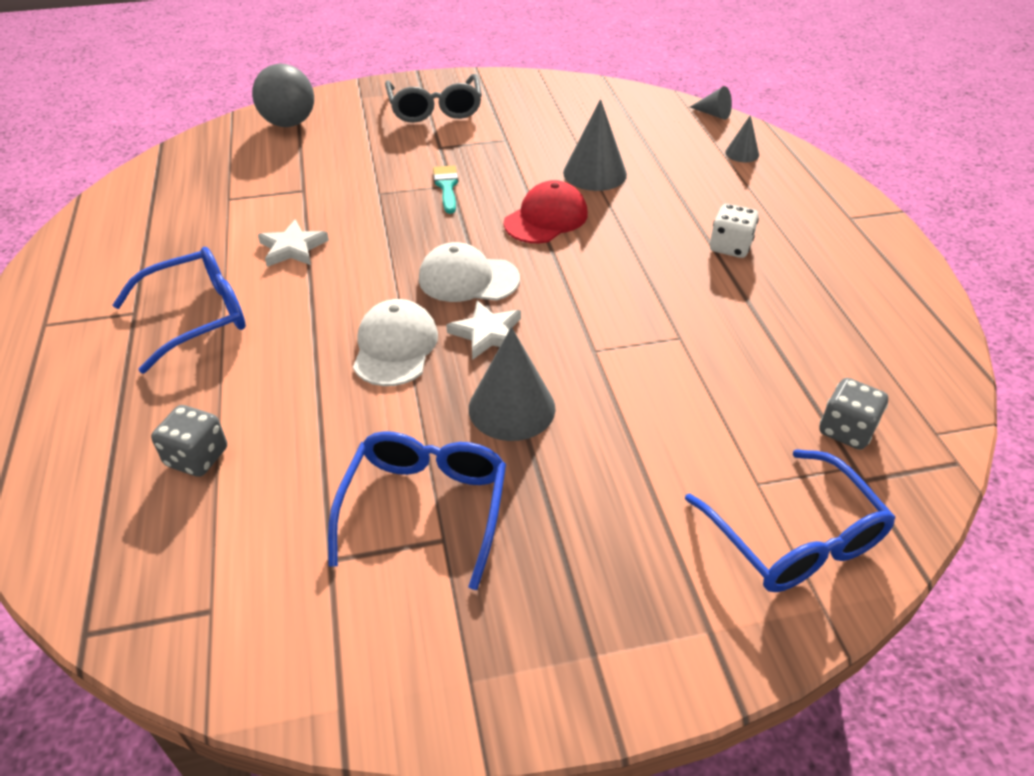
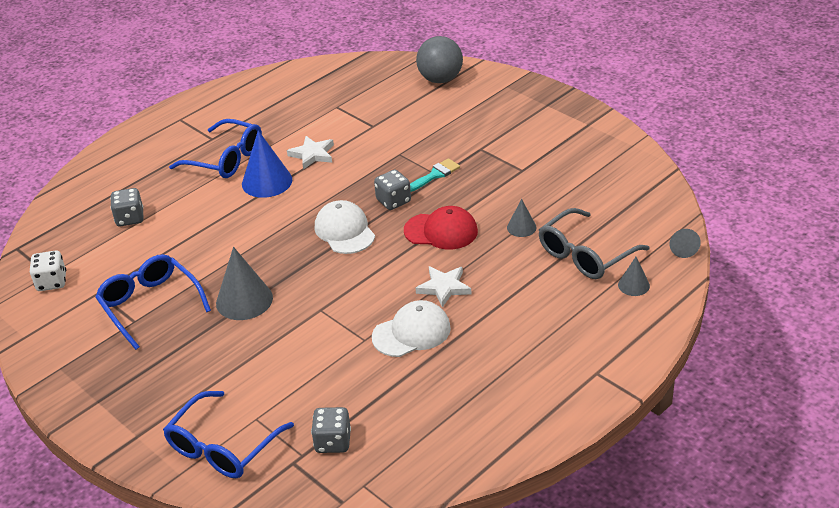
camera: 60 degrees right, 5 degrees down
(295, 301) = (267, 182): none -> blue cone
(395, 347) = (259, 235): white cap -> white cap (411, 332)
(425, 507) = (150, 305): blue glasses -> blue glasses turned 105 degrees counterclockwise
(435, 109) = (527, 122): grey glasses -> grey glasses (585, 255)
(457, 227) = (393, 201): none -> grey dice
(487, 333) = (300, 262): white star -> white star (444, 287)
(595, 173) = (521, 227): grey cone -> grey cone, size x0.54
(730, 247) = (491, 325): white dice -> white dice (52, 282)

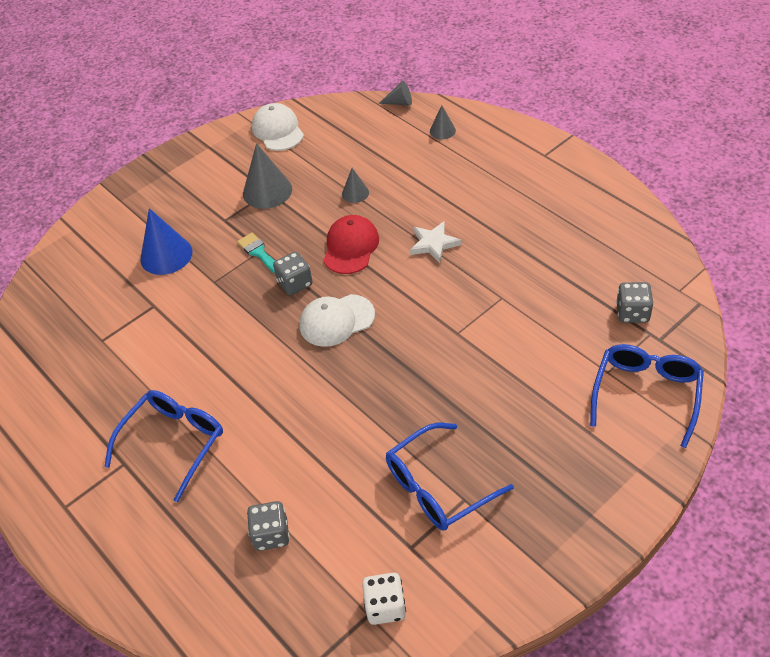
camera: 85 degrees left, 10 degrees up
(223, 447) = (646, 394): blue glasses -> blue glasses turned 105 degrees counterclockwise
(244, 300) = (438, 397): grey cone -> grey cone (267, 191)
(267, 182) = (232, 396): blue cone -> blue cone (166, 255)
(312, 154) = (191, 357): white star -> none
(411, 332) = (493, 264): white cap -> white cap (278, 130)
(440, 79) = (84, 251): grey ball -> none
(585, 255) = (400, 155): grey glasses -> none

